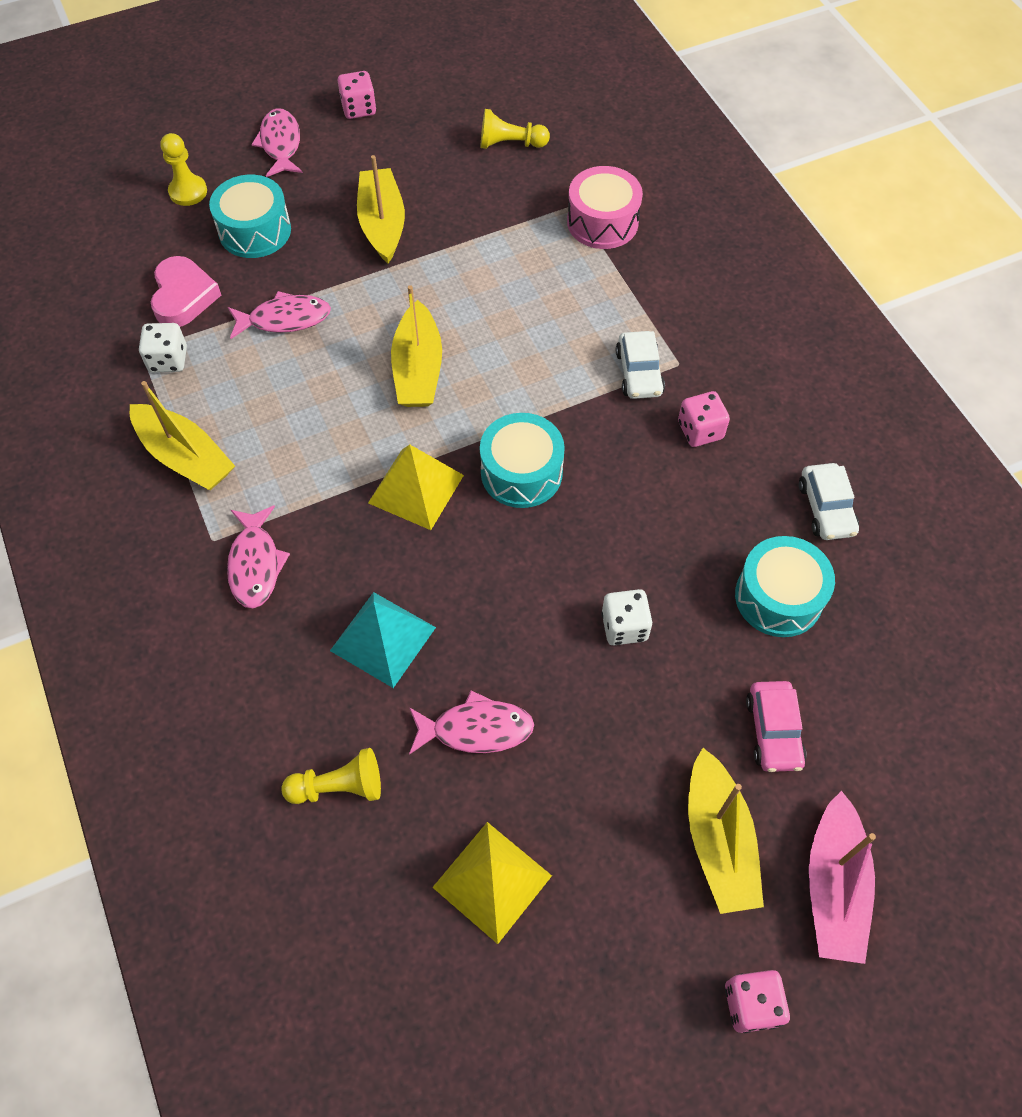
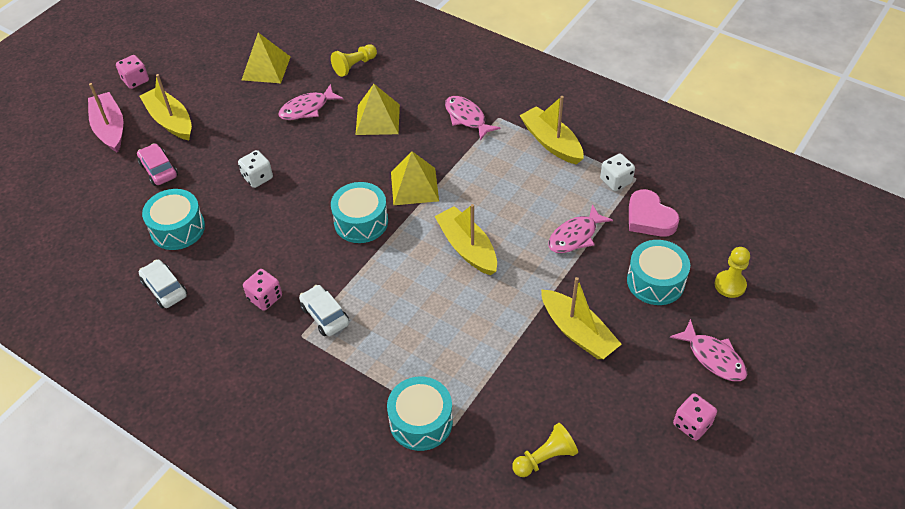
camera: 150 degrees right, 10 degrees down
(185, 457) = (551, 142): yellow boat -> yellow boat turned 45 degrees clockwise
(383, 639) = (377, 119): turquoise pyramid -> yellow pyramid
(602, 222) = (421, 421): pink drum -> turquoise drum

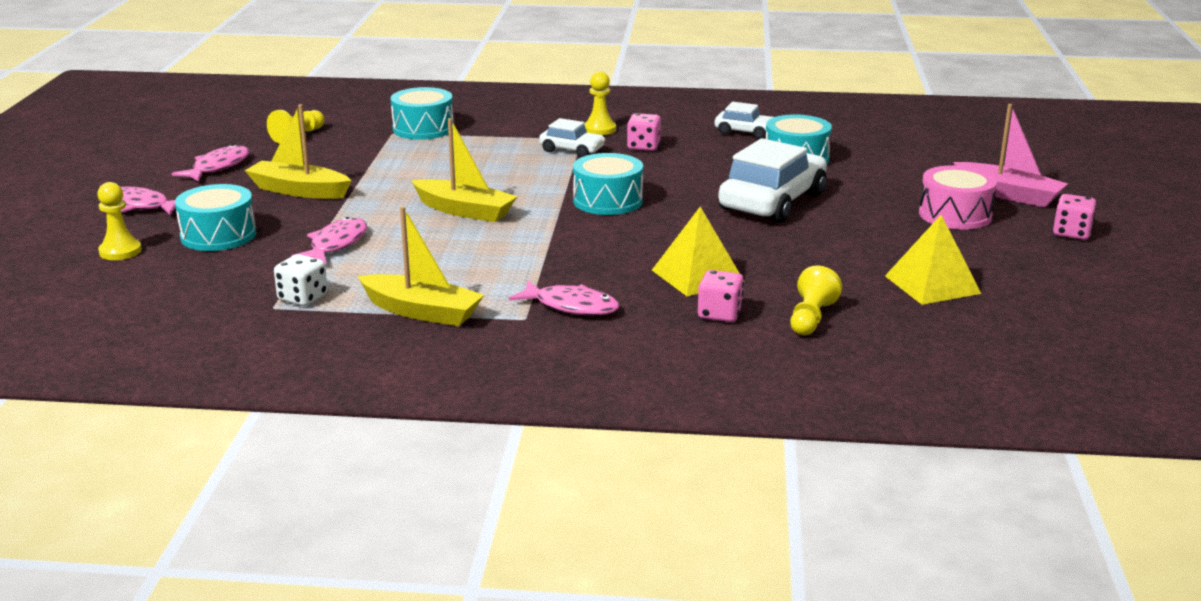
camera: 150 degrees right, 25 degrees down
(158, 170) = (891, 183): pink car -> none
(170, 121) = (955, 215): yellow boat -> pink drum
(257, 177) = (772, 202): white dice -> white car
(271, 348) = (599, 129): none -> yellow pawn
(307, 108) = (807, 262): pink fish -> pink fish (218, 167)
(414, 186) = (576, 236): yellow pyramid -> none
(649, 218) = (241, 277): pink heart -> none
(692, 424) = (159, 172): pink dice -> pink dice (719, 314)

